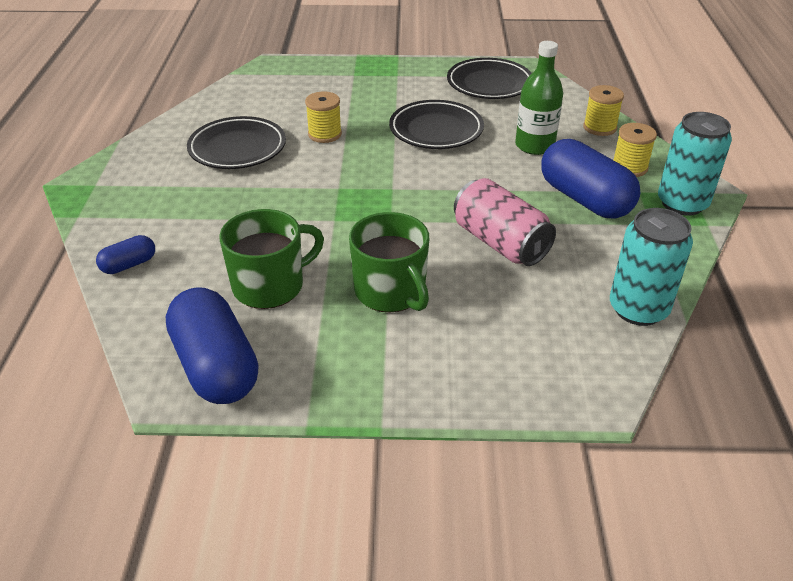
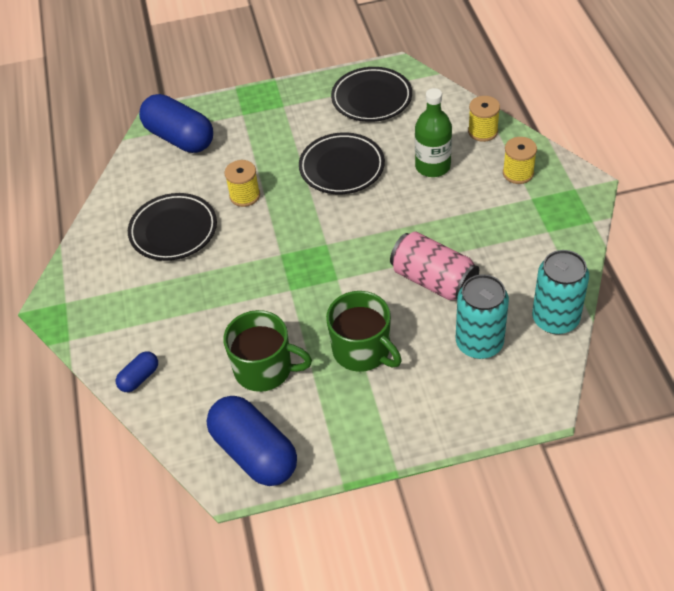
camera: 10 degrees left, 10 degrees up
(270, 286) = (264, 369): green mug -> green mug turned 60 degrees clockwise
(585, 199) = (489, 217): blue capsule -> blue capsule (179, 138)
(682, 203) = (568, 203): turquoise can -> turquoise can (479, 343)

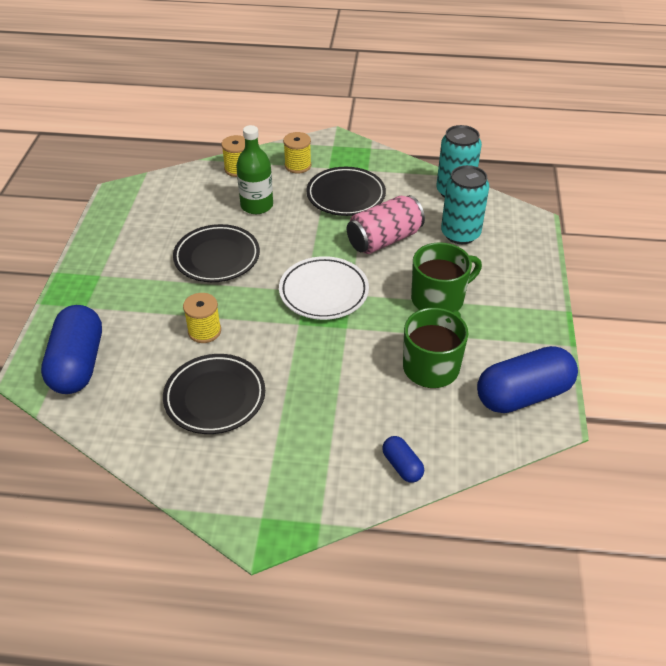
camera: 75 degrees left, 5 degrees down
(179, 138) = (78, 364): blue capsule -> blue capsule turned 60 degrees counterclockwise
(330, 258) = (323, 292): none -> white plate
(371, 98) = (143, 217): black plate -> black plate (346, 195)

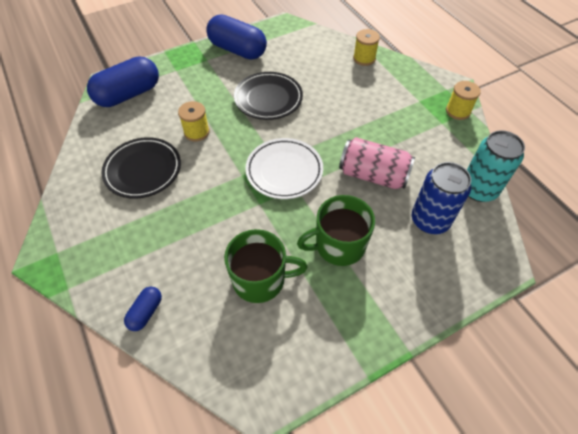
camera: 55 degrees right, 10 degrees up
(257, 205) = (337, 88): green bottle -> none
(298, 166) = (402, 84): yellow spool -> yellow spool (458, 111)
(346, 195) = (398, 127): black plate -> none
(438, 299) = (338, 245): green mug -> green mug turned 135 degrees clockwise
(460, 234) = (430, 220): turquoise can -> blue can
(523, 395) = (276, 364): blue capsule -> blue capsule (237, 50)

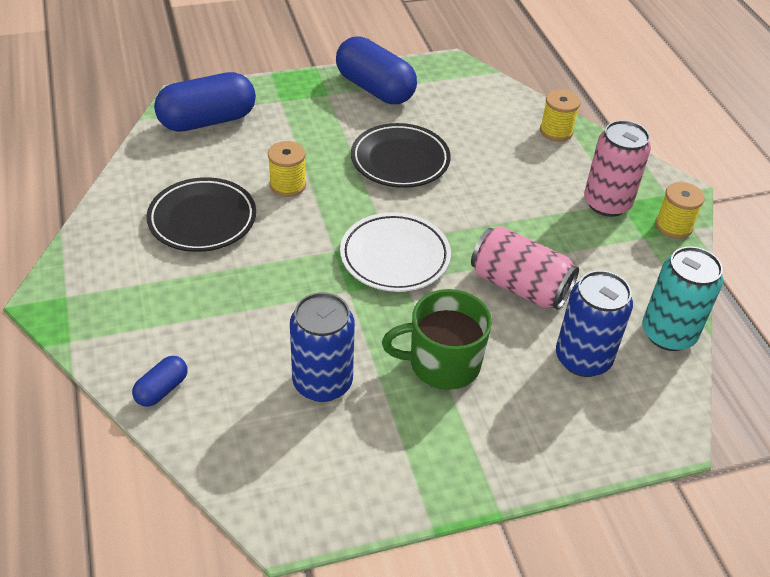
camera: 10 degrees right, 10 degrees down
(260, 279) = (322, 382): green mug -> blue can
(411, 103) = (607, 203): none -> pink can

